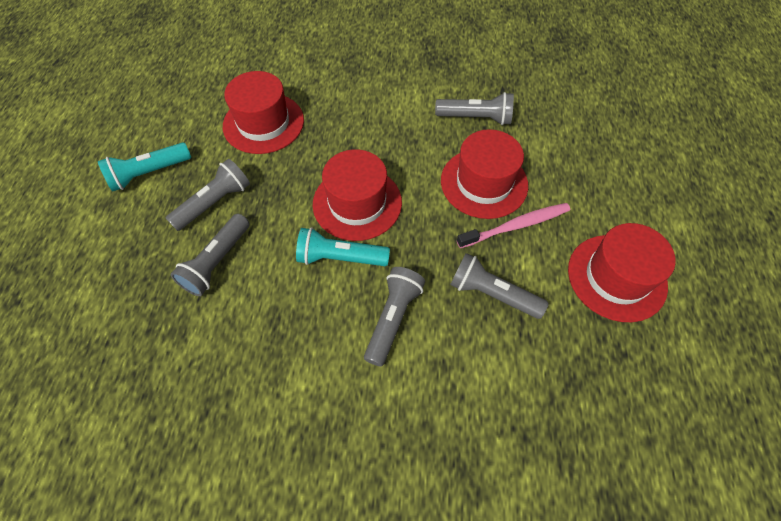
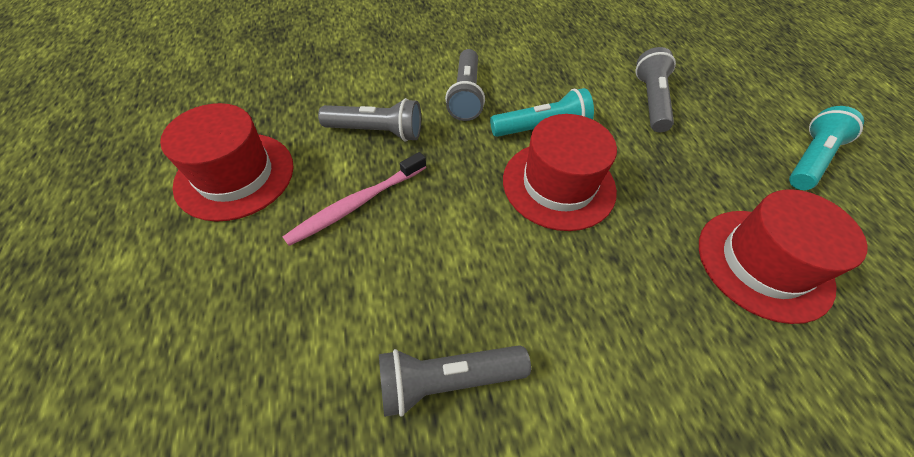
camera: 160 degrees right, 5 degrees down
(214, 203) = (709, 147): grey flashlight -> none
(484, 183) = (408, 252): red hat -> none

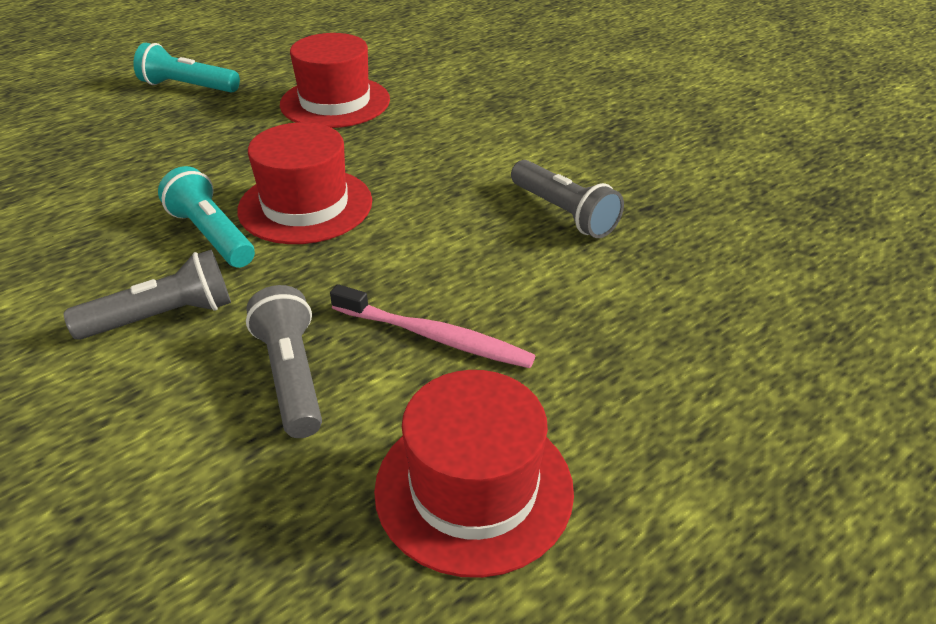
camera: 115 degrees left, 15 degrees down
(651, 101) = (120, 171): grey flashlight -> none

